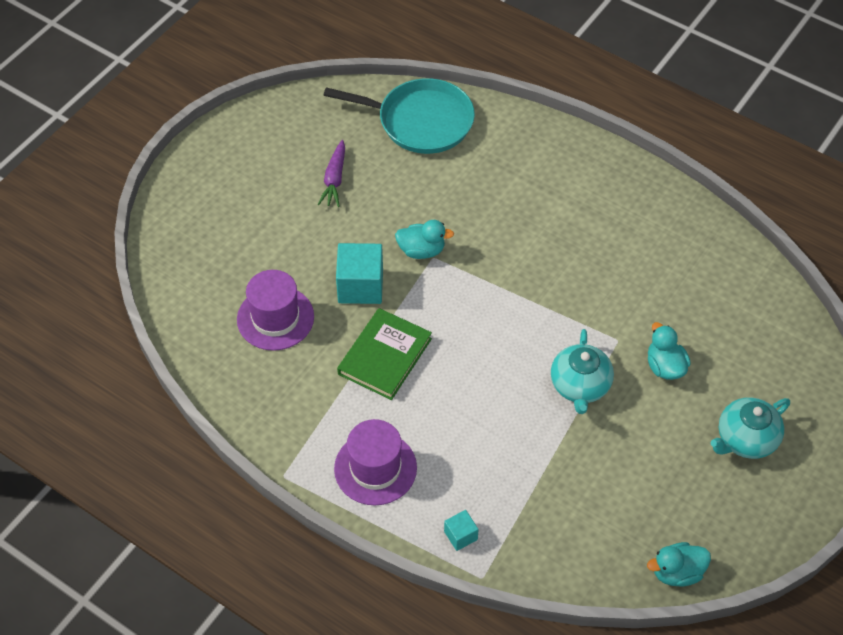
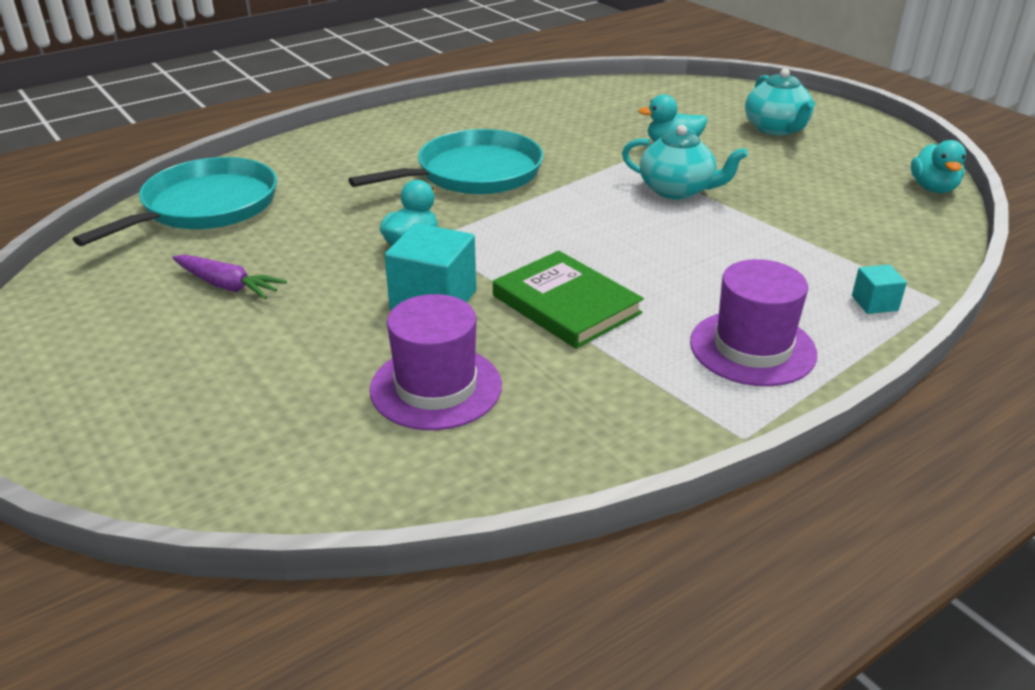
camera: 70 degrees left, 20 degrees down
(543, 248) = (473, 173): none -> turquoise pan

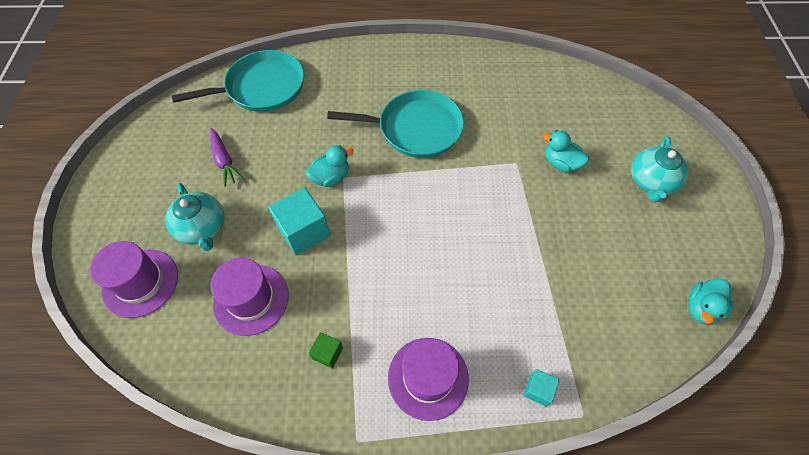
camera: 35 degrees right, 25 degrees up
(229, 449) = (140, 283): none -> purple hat
(566, 304) = (364, 276): green book -> none
(606, 385) = (327, 353): none -> green cube
(677, 190) = (520, 210): turquoise teapot -> turquoise teapot (202, 228)

